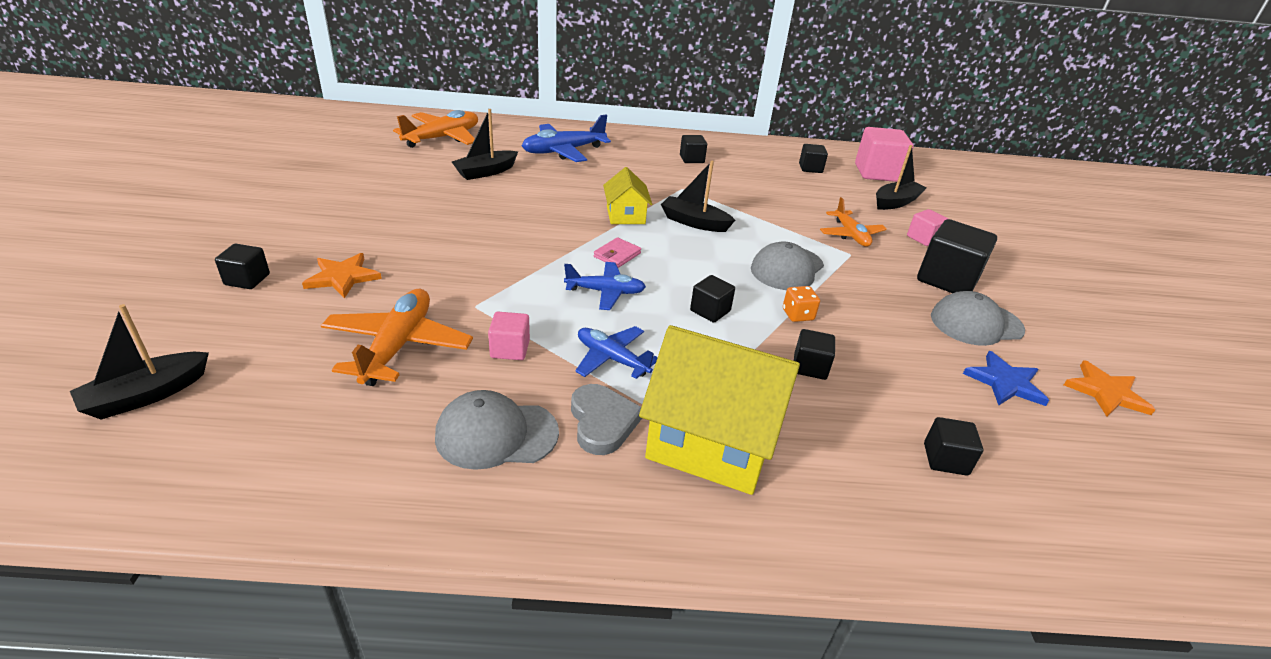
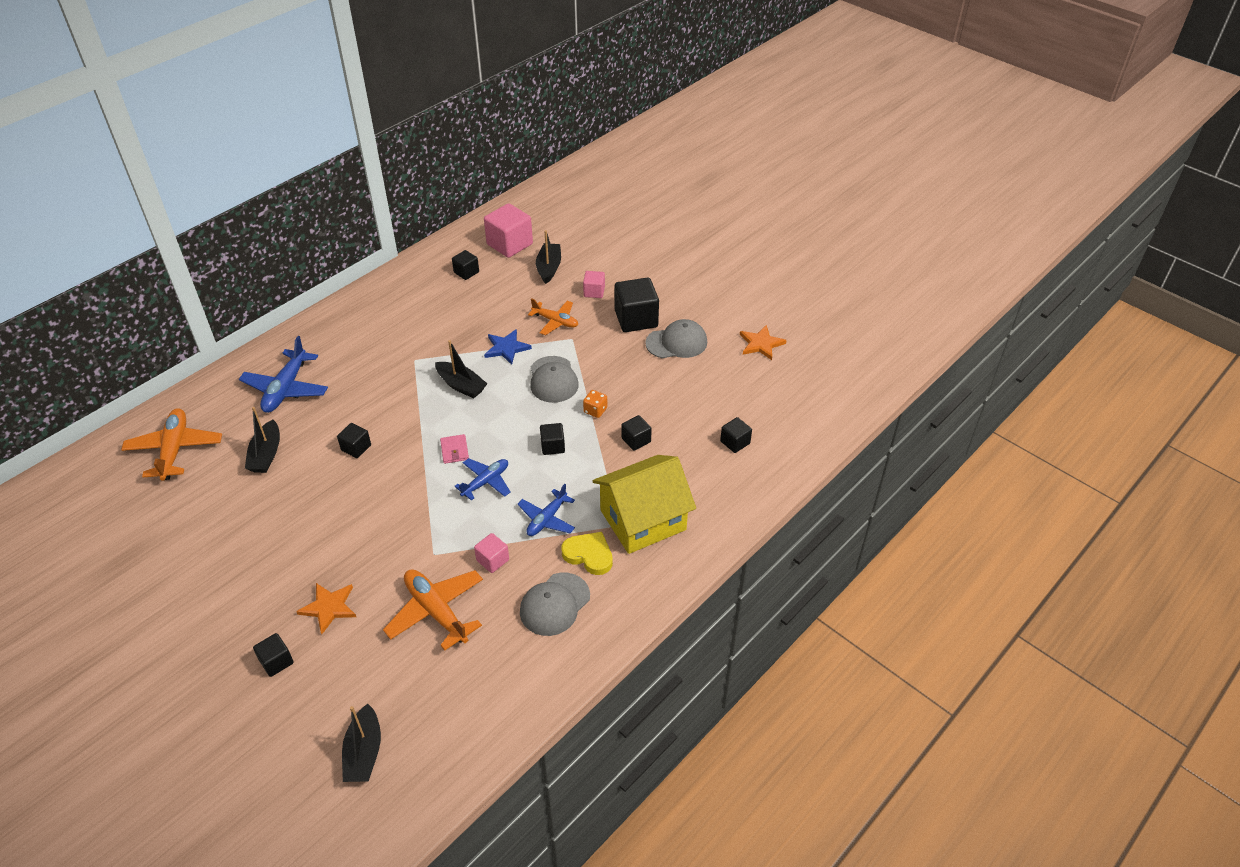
camera: 45 degrees left, 10 degrees up
(602, 422) = (589, 555): grey heart -> yellow heart
(612, 359) = (547, 519): blue plane -> blue plane turned 45 degrees counterclockwise
(625, 215) = (414, 414): yellow house -> none
(691, 159) = (382, 324): black cube -> black cube (356, 448)
(694, 222) = (461, 385): black boat -> black boat turned 120 degrees counterclockwise
(976, 323) = (676, 342): grey cap -> grey cap turned 135 degrees counterclockwise
(1005, 382) = (720, 374): blue star -> blue star (506, 348)

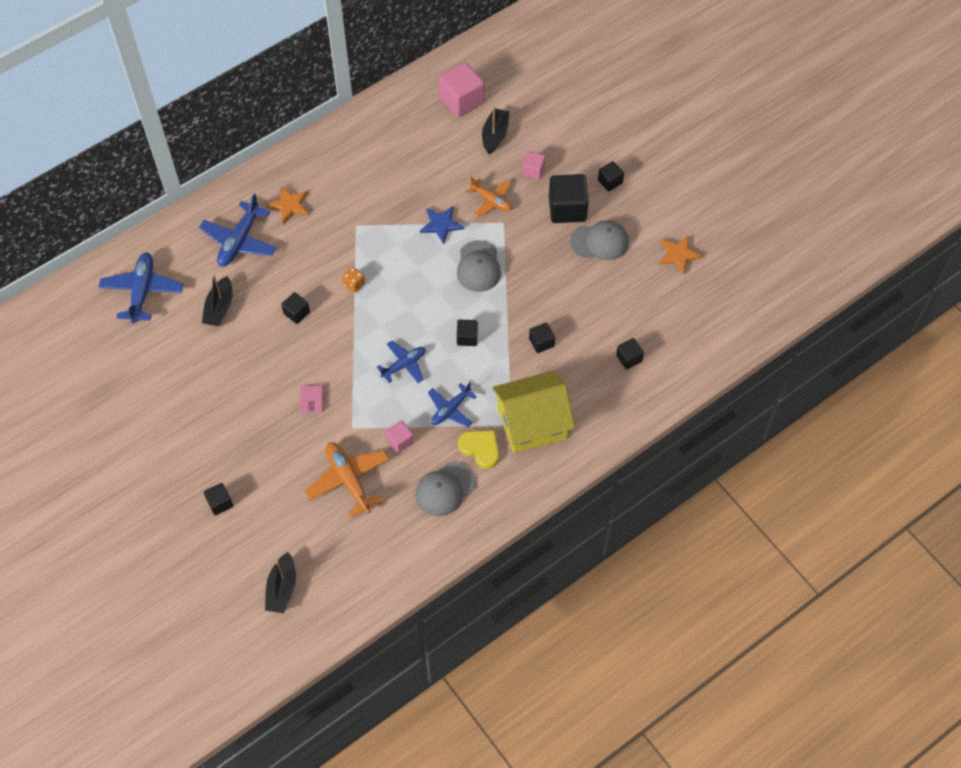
camera: 10 degrees right, 15 degrees up
(175, 450) = (142, 291): orange plane -> blue plane
(329, 607) = (263, 463): orange star -> orange star (289, 205)
(454, 450) = (381, 329): pink wallet -> pink wallet (311, 400)
(461, 385) = (395, 260): black boat -> none
(466, 272) = (415, 129): black cube -> black cube (610, 181)
(595, 410) = (511, 306): orange dice -> orange dice (354, 284)

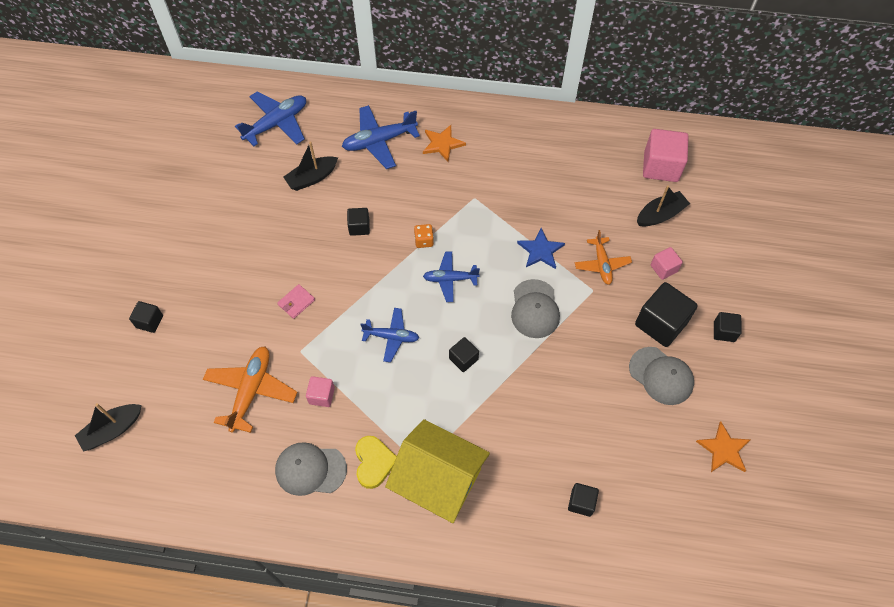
camera: 45 degrees right, 0 degrees up
(451, 409) = (387, 406): blue plane -> blue plane (450, 279)
(478, 266) = (535, 309): grey cap -> grey cap turned 45 degrees counterclockwise
(541, 342) = (519, 418): black cube -> none

